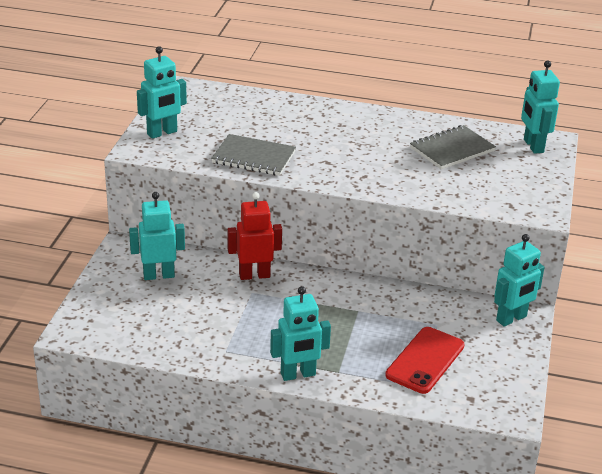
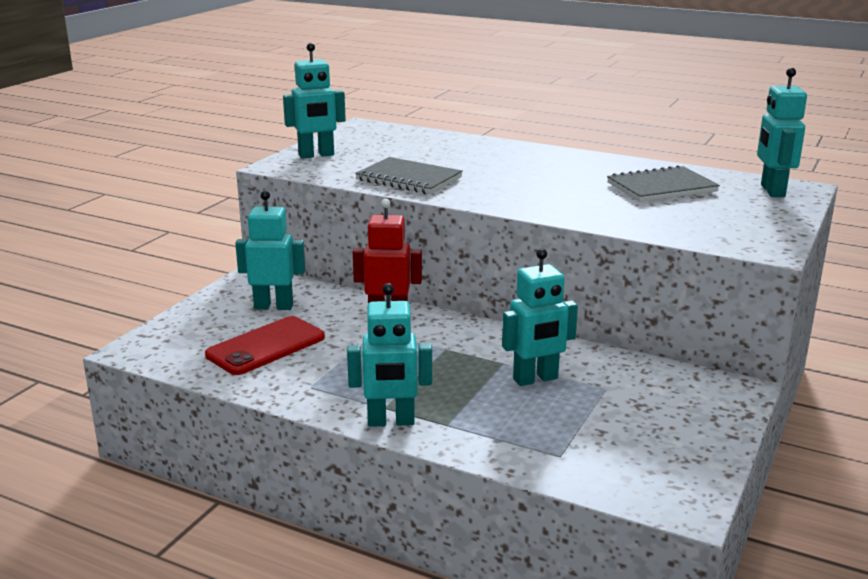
camera: 15 degrees right, 10 degrees down
(425, 360) = (574, 425): red phone -> red phone (266, 346)
(511, 319) = (715, 392): turquoise robot -> turquoise robot (535, 379)

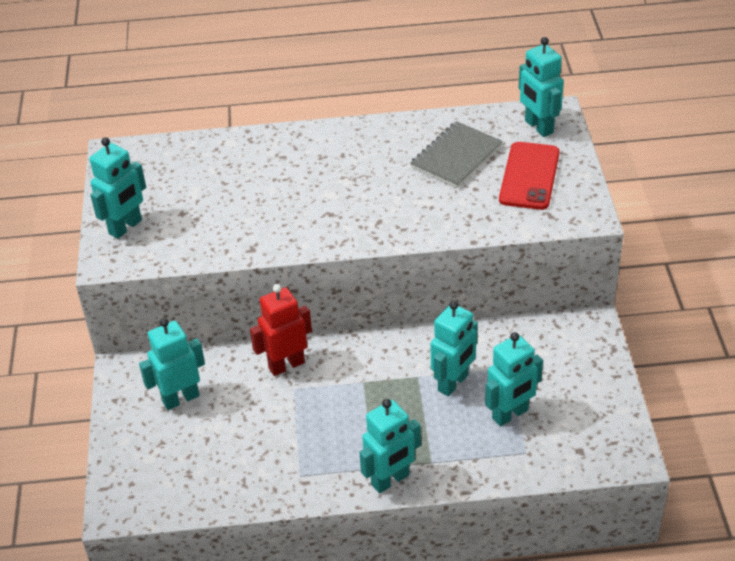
camera: 30 degrees left, 20 degrees up
(266, 346) = (222, 449): red phone -> red phone (529, 176)
(409, 179) = (246, 231): grey notebook -> none
(573, 421) = (510, 414): none -> turquoise robot

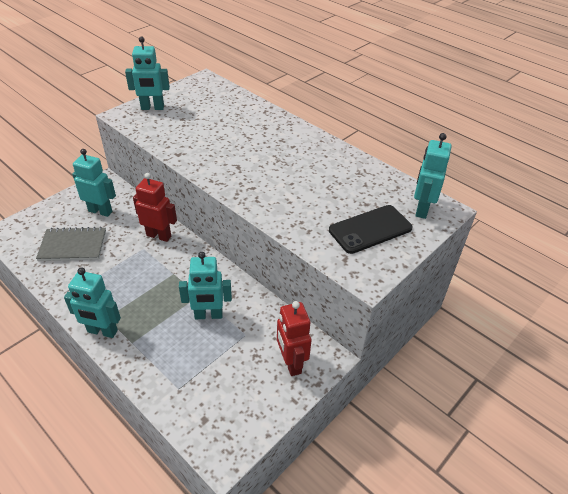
camera: 45 degrees right, 0 degrees up
(456, 157) = (347, 189): grey notebook -> grey notebook (73, 246)
(510, 414) = (206, 360): turquoise robot -> none
(529, 176) = (370, 229): red phone -> black phone
(573, 354) = (291, 363): none -> red robot

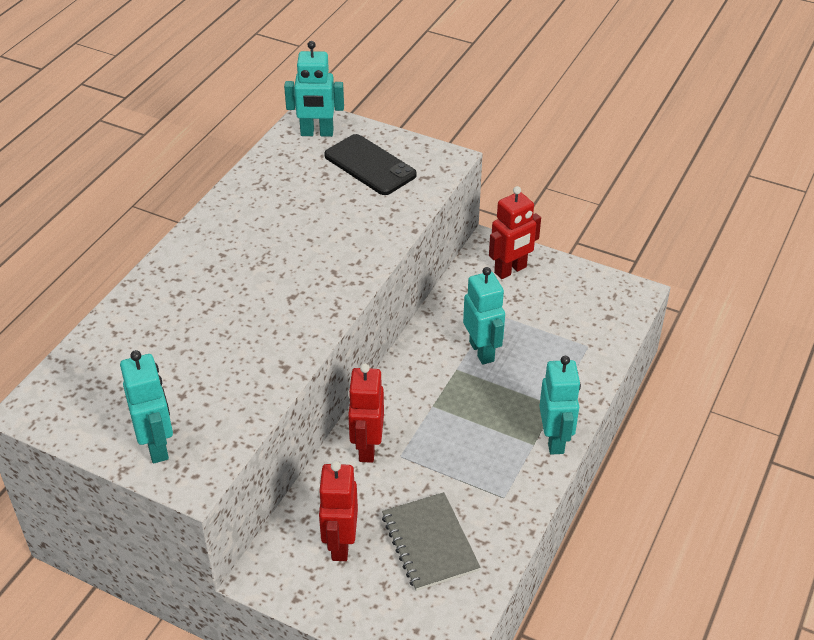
camera: 105 degrees left, 0 degrees up
(100, 211) = (340, 544): turquoise robot -> red robot

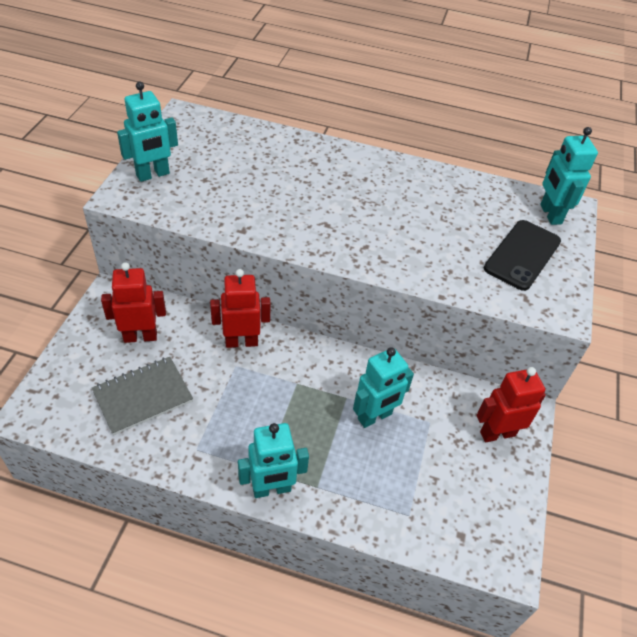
camera: 75 degrees right, 5 degrees up
(510, 270) = (497, 433): red robot -> red robot turned 120 degrees clockwise

